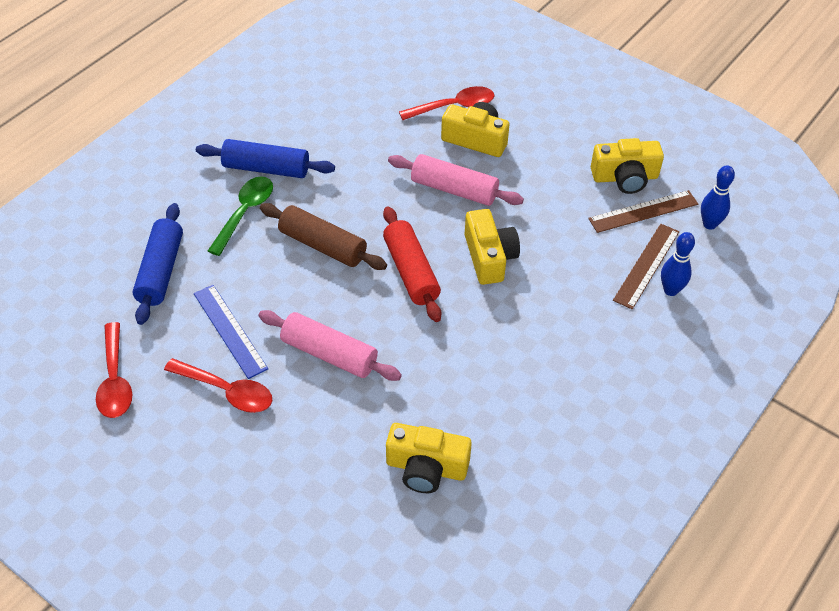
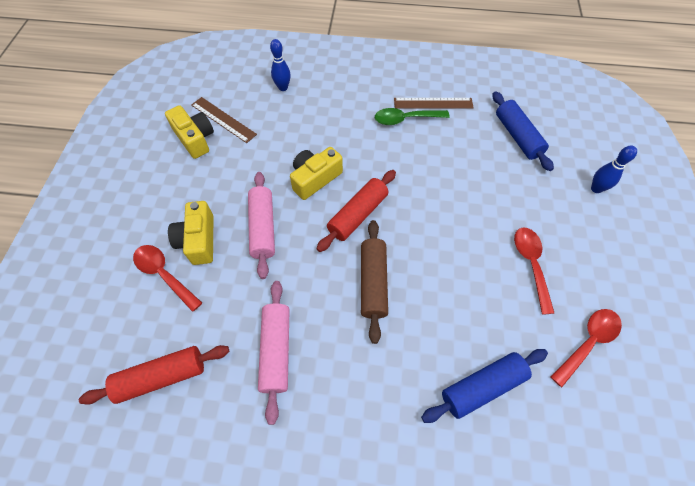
camera: 120 degrees left, 10 degrees up
(230, 330) = (489, 295): blue ruler -> none
(245, 213) = (380, 363): green spoon -> green spoon (405, 119)
(266, 168) = (320, 381): blue rolling pin -> blue rolling pin (517, 136)
(329, 354) = (456, 224): pink rolling pin -> pink rolling pin (276, 350)
(355, 81) = (162, 376): none -> red rolling pin
(426, 468) = (484, 140): yellow camera -> none
(646, 265) = (270, 103): brown ruler -> brown ruler (433, 103)
(709, 224) = (216, 87): blue bowling pin -> blue bowling pin (596, 189)

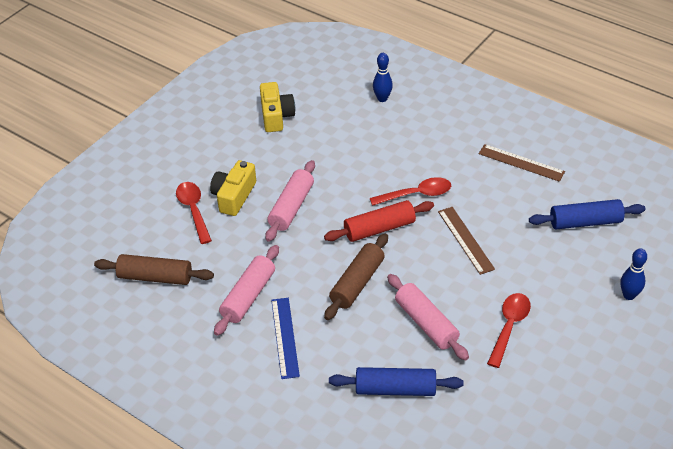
camera: 30 degrees right, 15 degrees down
(162, 376) = (155, 277): red rolling pin -> brown rolling pin
(223, 119) = (310, 108): brown ruler -> brown ruler (465, 240)
(315, 179) = (361, 186): yellow camera -> none
(341, 382) = (285, 337): none -> blue ruler
(405, 119) = (482, 167): green spoon -> none
(461, 296) = (426, 323): none -> pink rolling pin
(517, 136) = (585, 222): blue rolling pin -> blue rolling pin turned 75 degrees clockwise
(588, 342) = (513, 401): red spoon -> red spoon (416, 194)

